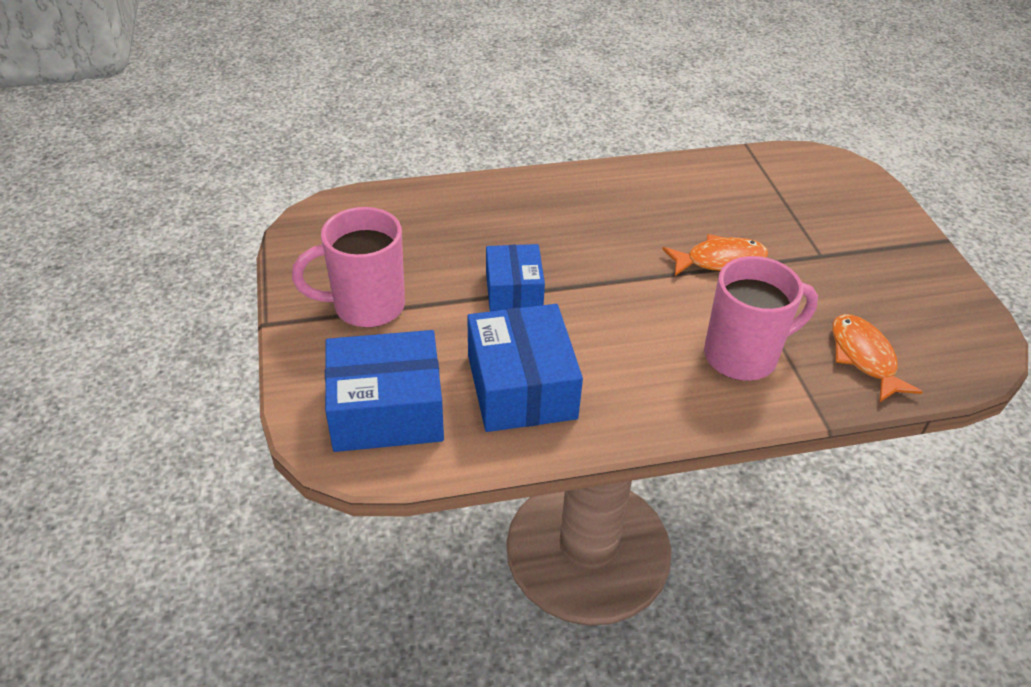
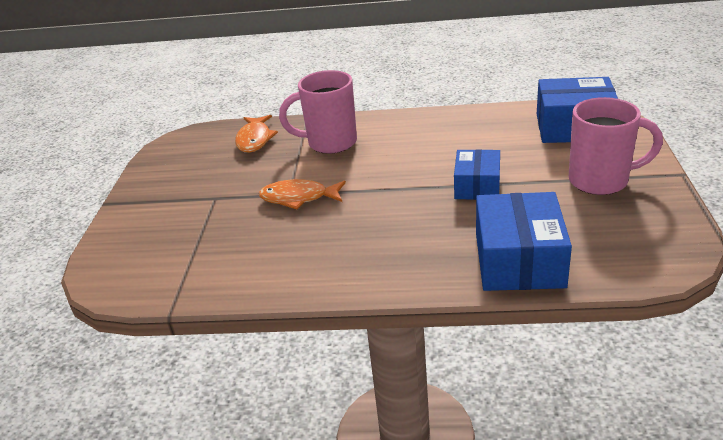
camera: 160 degrees left, 10 degrees down
(521, 386) = (483, 134): blue box -> blue box (519, 260)

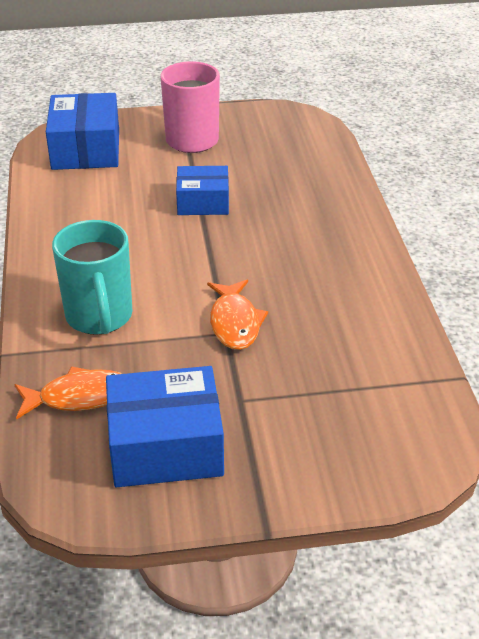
camera: 105 degrees left, 5 degrees up
(330, 143) = (99, 317): pink mug -> turquoise mug
(519, 260) = (319, 179): blue box -> blue box (165, 446)

